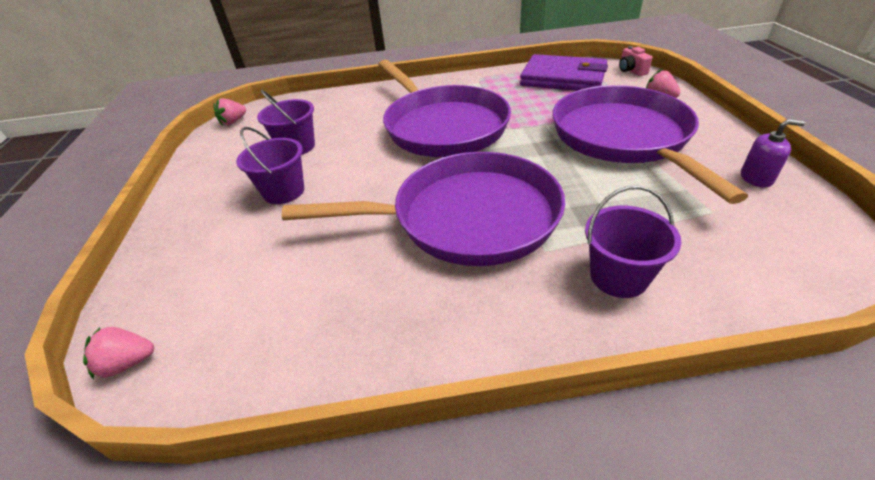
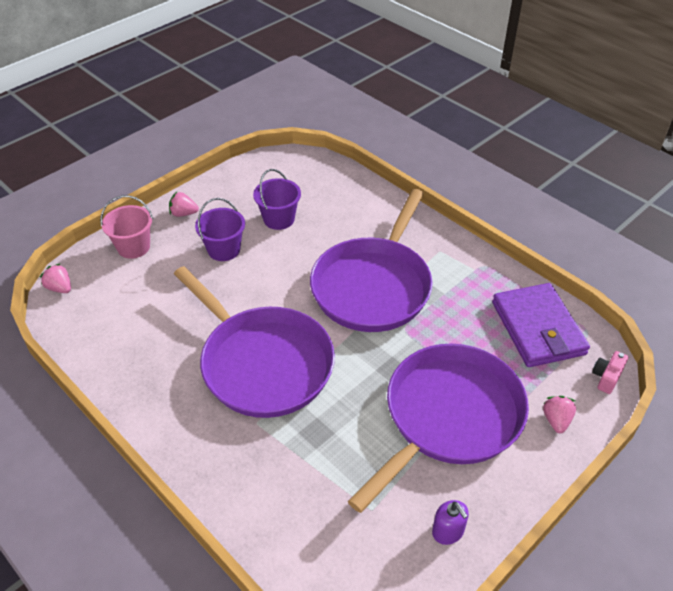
camera: 50 degrees right, 5 degrees up
(176, 258) = (133, 247): none -> pink bucket
(233, 122) = (283, 160): pink strawberry -> pink strawberry (183, 213)
(618, 277) = (255, 472): purple bucket -> none

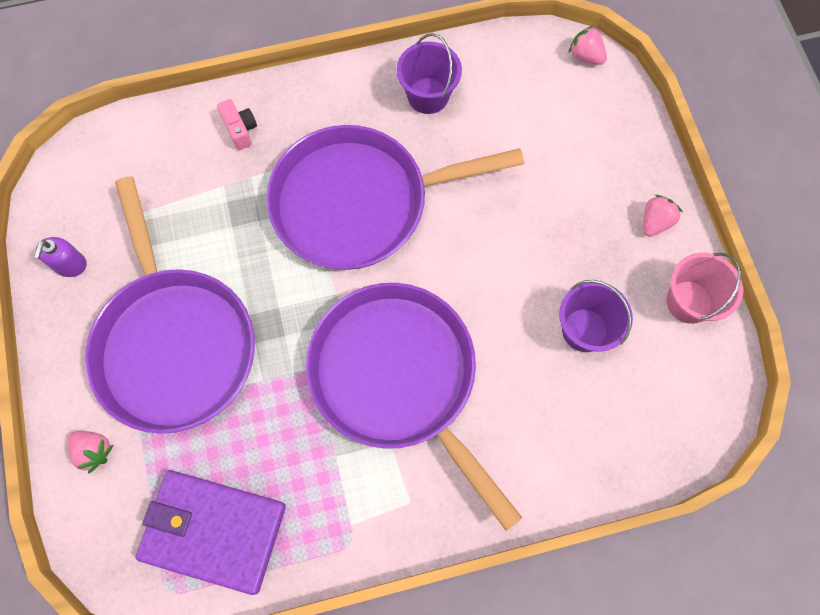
camera: 120 degrees right, 25 degrees up
(60, 288) = (585, 56): pink strawberry -> pink strawberry turned 120 degrees counterclockwise
(133, 247) = (617, 146): pink bucket -> pink bucket (689, 302)
(224, 250) = (559, 239): purple bucket -> purple bucket (428, 95)
(448, 531) = (70, 264): purple soap dispenser -> purple soap dispenser turned 75 degrees counterclockwise
(606, 377) = (99, 555): pink camera -> pink camera (240, 130)

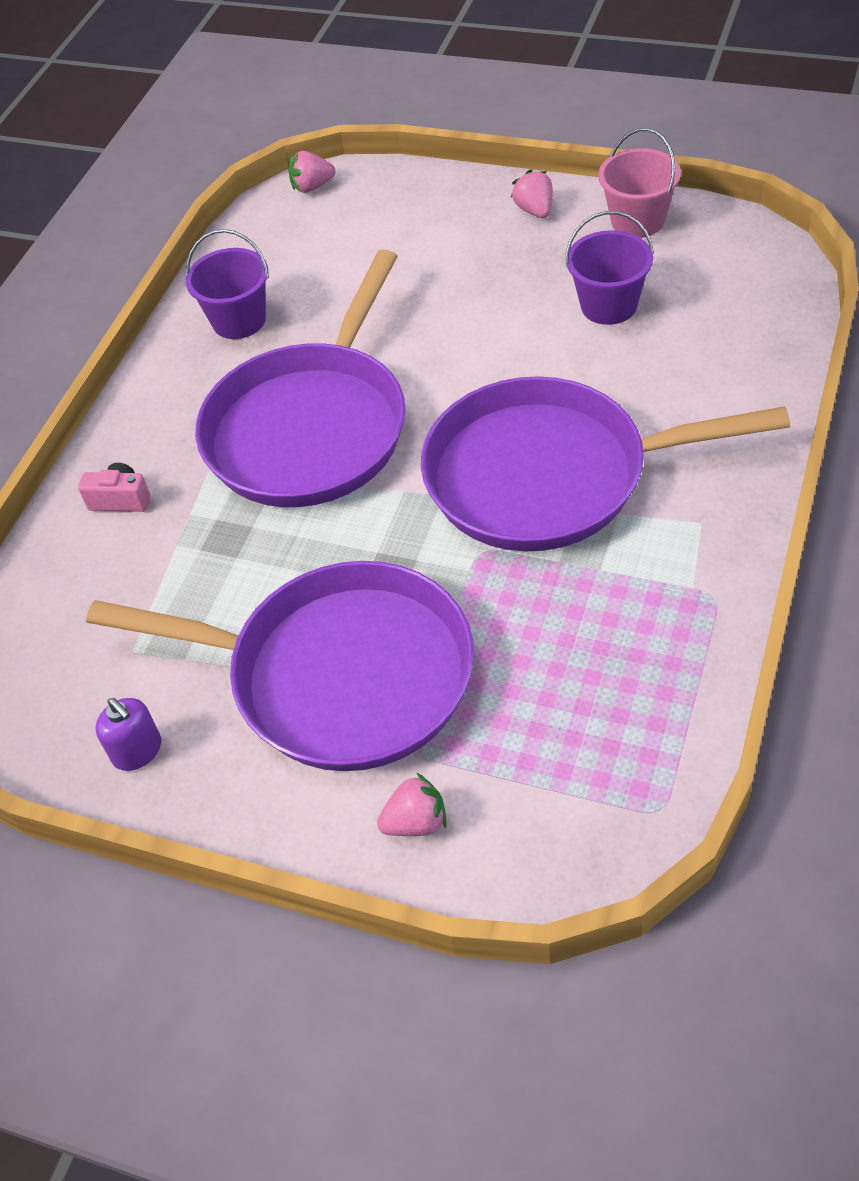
camera: 50 degrees left, 20 degrees down
(213, 531) = (612, 728): purple wallet -> none

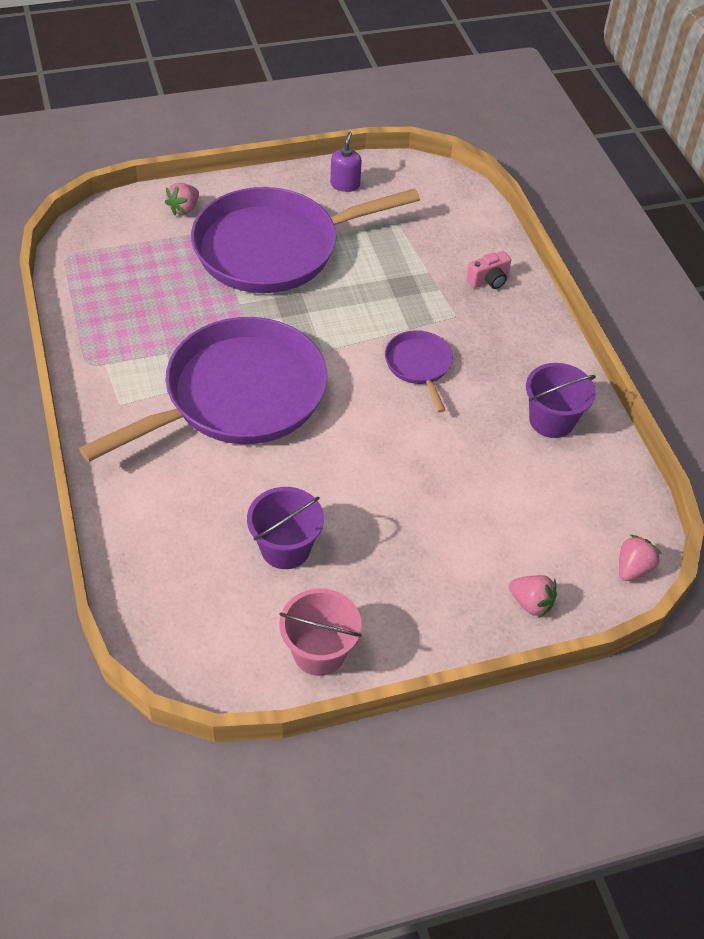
camera: 135 degrees right, 0 degrees up
(137, 751) = (345, 184): purple soap dispenser -> purple soap dispenser turned 90 degrees clockwise
(311, 428) = (419, 365): purple pan -> purple pan, size x0.44
(535, 210) = (418, 625): pink strawberry -> pink strawberry (531, 603)

